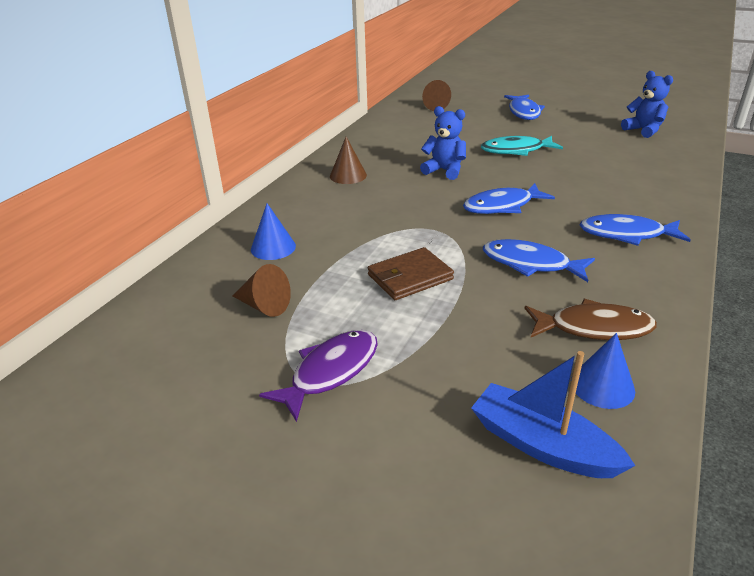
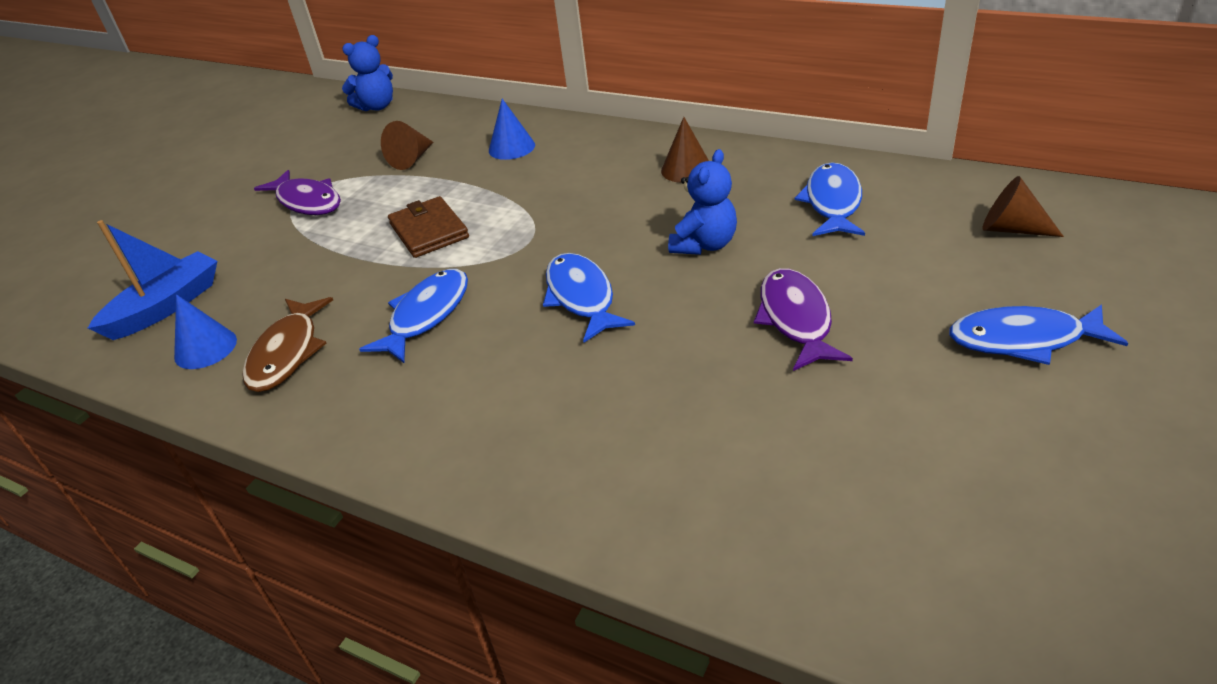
camera: 95 degrees right, 5 degrees up
(516, 150) = (796, 319): turquoise fish -> purple fish
(626, 234) = (474, 414): blue fish -> blue fish (832, 202)
(643, 130) = (963, 536): blue teddy bear -> blue teddy bear (377, 106)

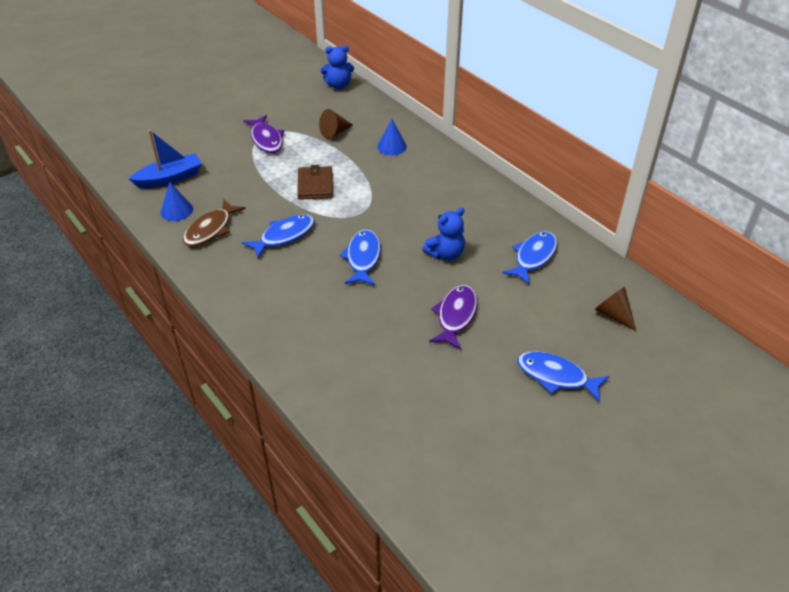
camera: 20 degrees right, 5 degrees up
(686, 169) = (474, 201): brown cone -> none

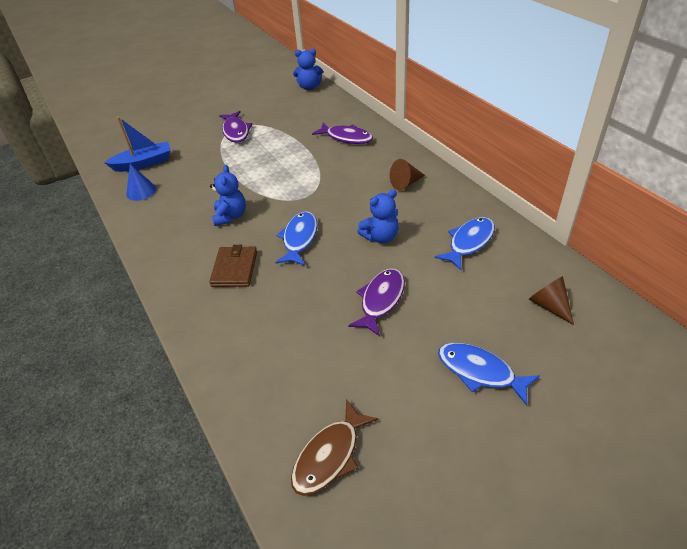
camera: 10 degrees right, 0 degrees up
(210, 229) = (166, 208): brown fish -> brown fish (330, 455)
(284, 236) = (230, 216): blue fish -> blue teddy bear
(315, 185) = (270, 171): brown wallet -> brown wallet (235, 269)
(334, 132) = (297, 126): brown cone -> brown cone (405, 183)
(392, 146) = (346, 138): blue cone -> purple fish

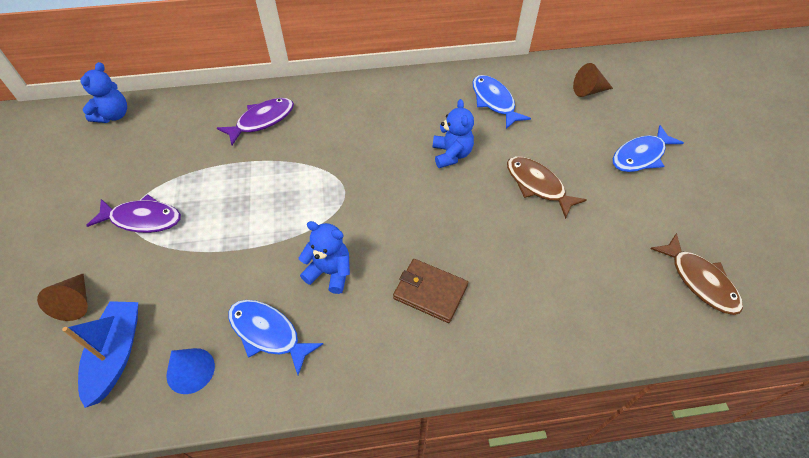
camera: 70 degrees left, 10 degrees up
(299, 239) = (414, 218): blue fish -> blue fish (268, 333)
(381, 300) = (537, 185): purple fish -> brown fish
(405, 183) = (382, 107): brown cone -> brown cone (75, 303)

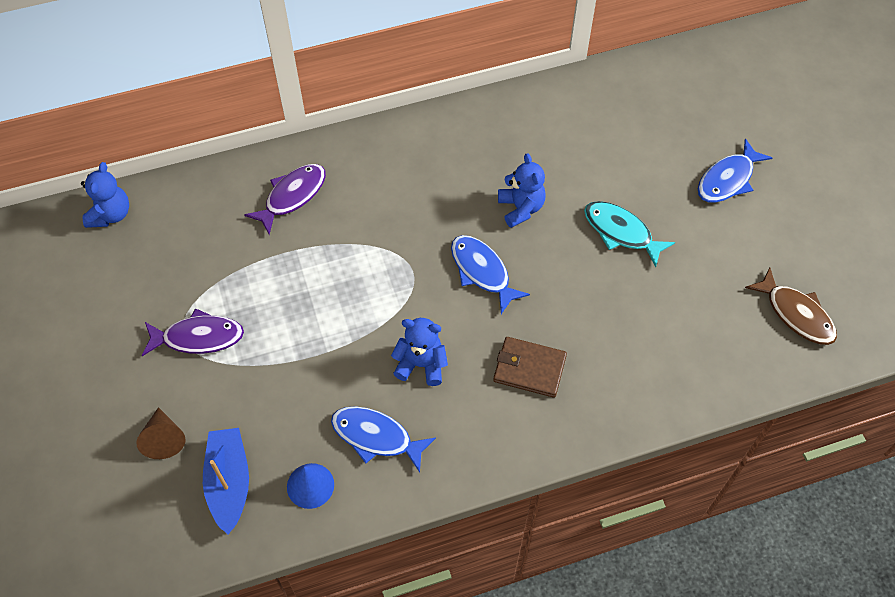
camera: 10 degrees left, 5 degrees up
(494, 101) = (557, 132): blue fish -> blue fish (482, 271)
(537, 185) = (621, 232): brown fish -> turquoise fish
(588, 91) = (662, 102): brown cone -> none

